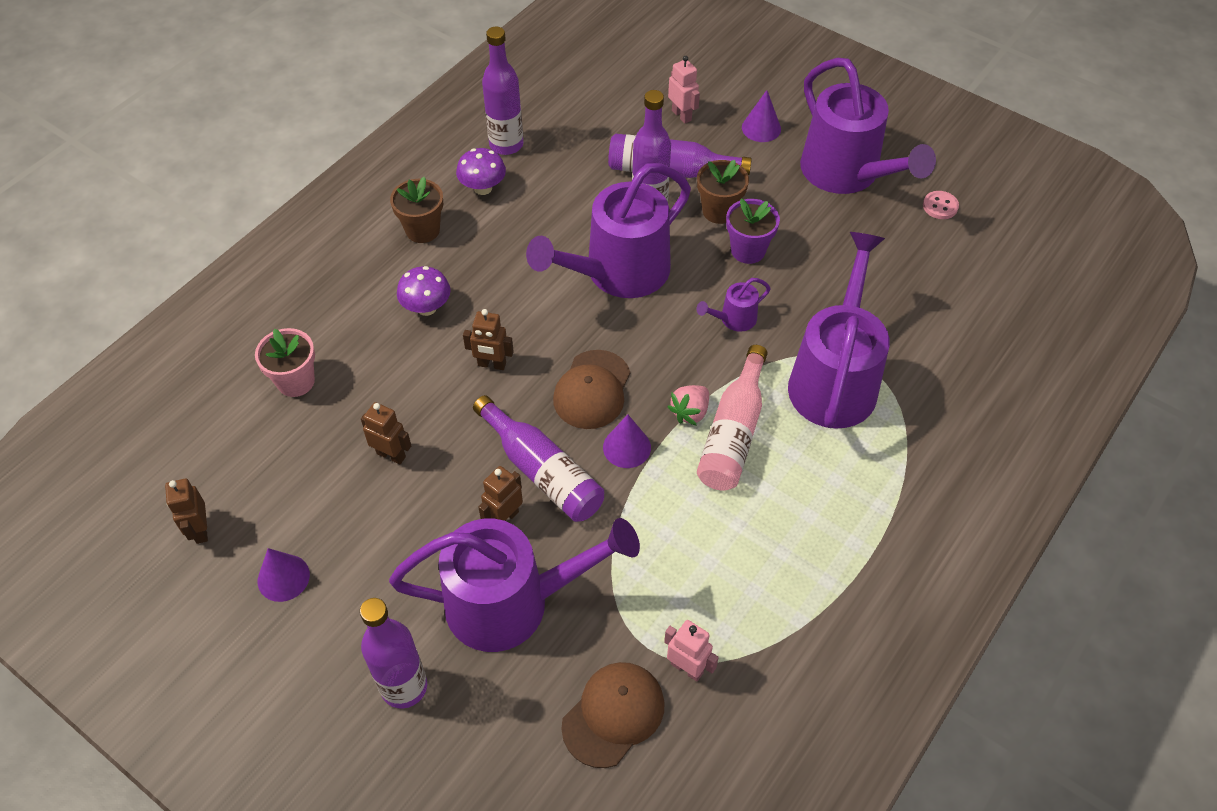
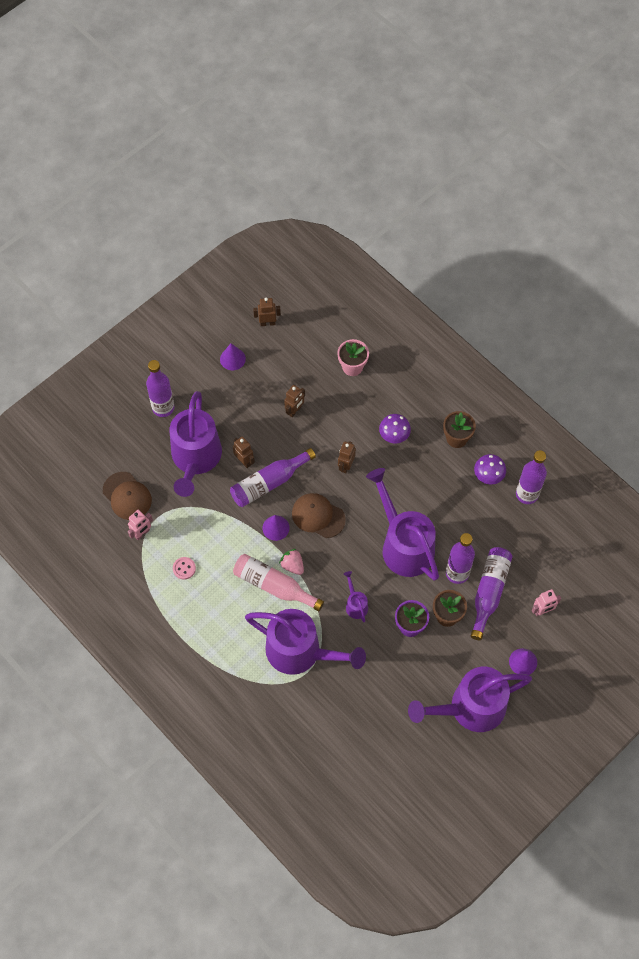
camera: 100 degrees right, 10 degrees up
(940, 206) = (430, 762): pink button -> pink button (184, 568)

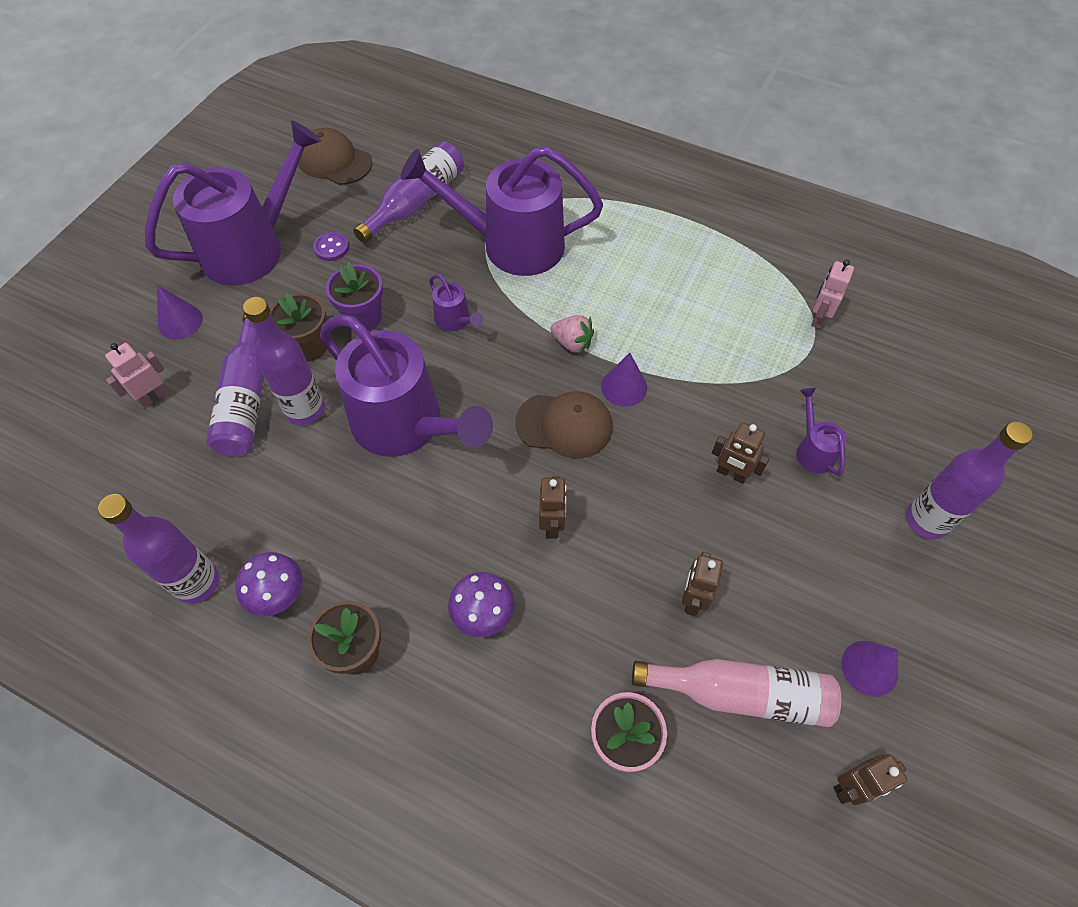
camera: 160 degrees right, 5 degrees down
(127, 496) = (878, 360): brown cap -> brown cap (334, 161)
(184, 568) = (728, 292): pink button -> none
(195, 459) = (812, 450): purple watering can -> purple watering can, size x0.42
(269, 483) = (670, 451): purple bottle -> purple bottle (416, 202)
(274, 586) = (587, 309): pink bottle -> pink bottle (740, 694)
(418, 690) = (331, 248): none -> purple button

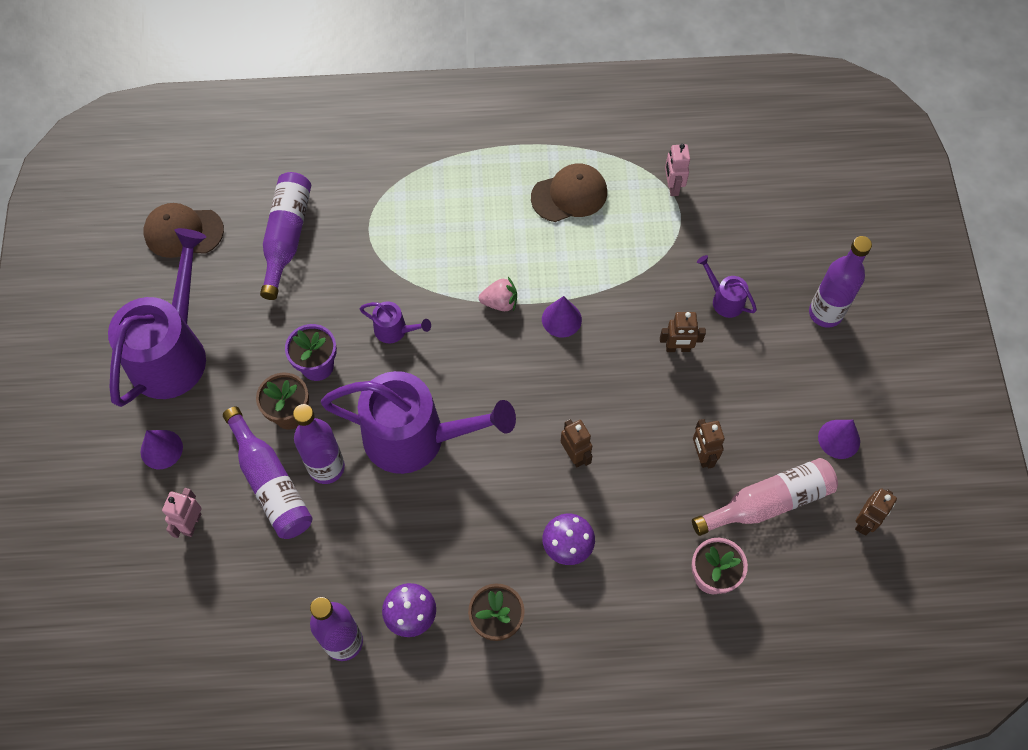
camera: 30 degrees left, 5 degrees up
(331, 248) = (243, 317): purple button -> none
(511, 244) = (395, 239): purple watering can -> none
(564, 425) = (536, 374): brown cap -> brown cap (569, 195)

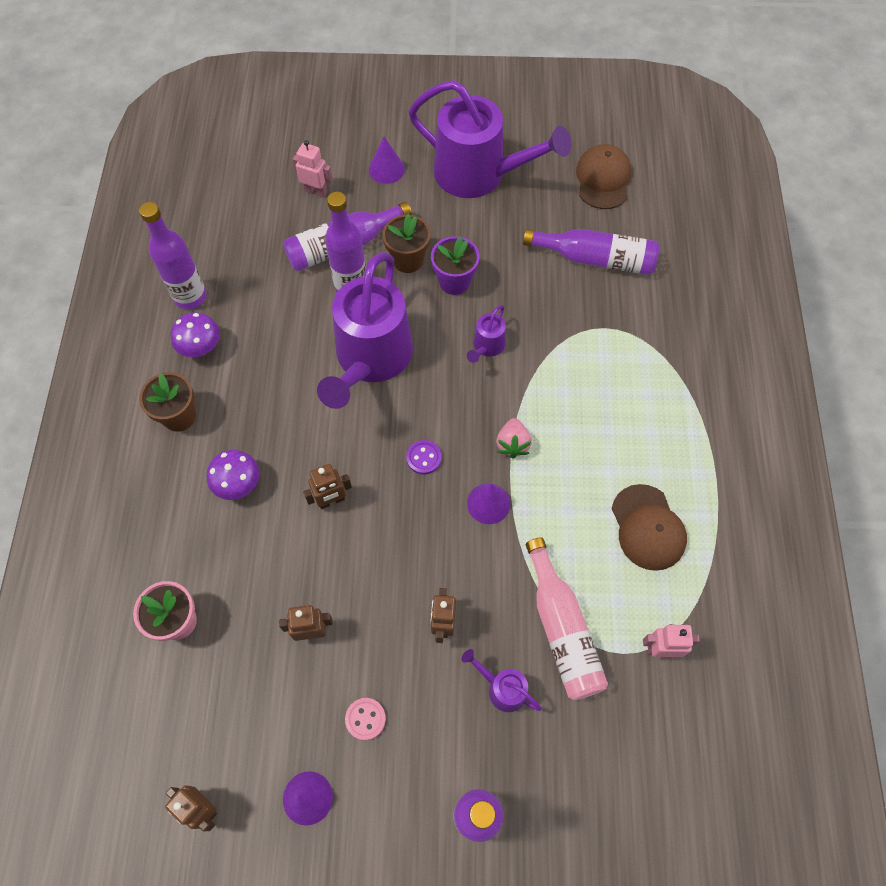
camera: 95 degrees right, 0 degrees up
(521, 377) = (424, 458): none -> purple button
(724, 299) = (502, 688): purple watering can -> purple watering can turned 105 degrees counterclockwise
(768, 401) = (365, 719): none -> pink button
(768, 502) = (246, 697): pink bottle -> pink bottle (562, 629)

